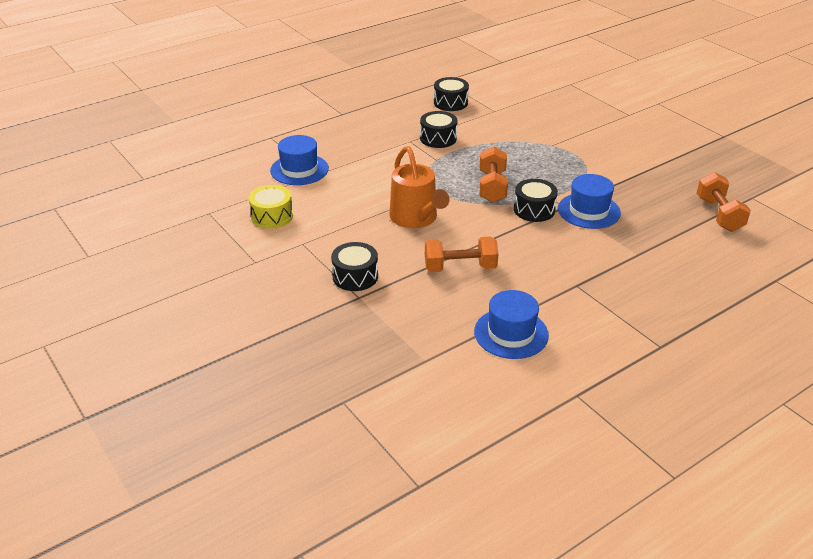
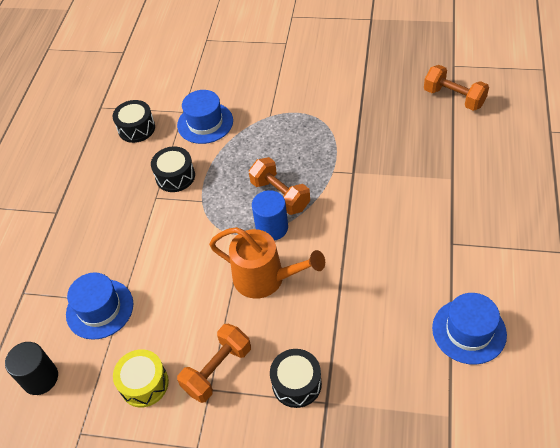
camera: 40 degrees left, 15 degrees up
(225, 177) = (40, 378): none -> black cylinder
(460, 198) = (272, 228): none -> blue cylinder
(460, 268) = (359, 300): orange dumbbell -> orange dumbbell (217, 370)
(534, 210) = (337, 194): black drum -> none
(588, 211) = (374, 163): blue hat -> blue hat (205, 123)

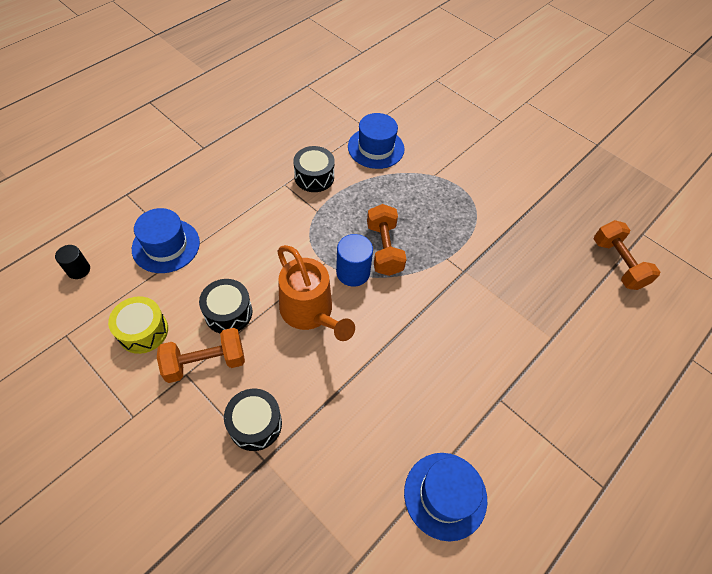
camera: 25 degrees right, 5 degrees up
(40, 378) = (78, 270): black cylinder -> black cylinder, size x0.65
(136, 128) = (319, 119): black drum -> black drum (228, 313)

